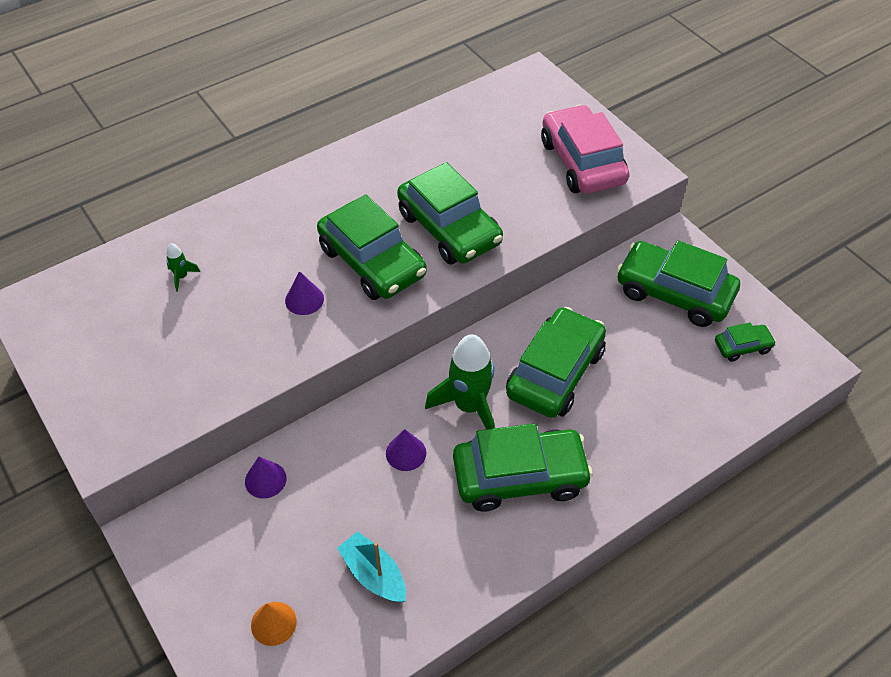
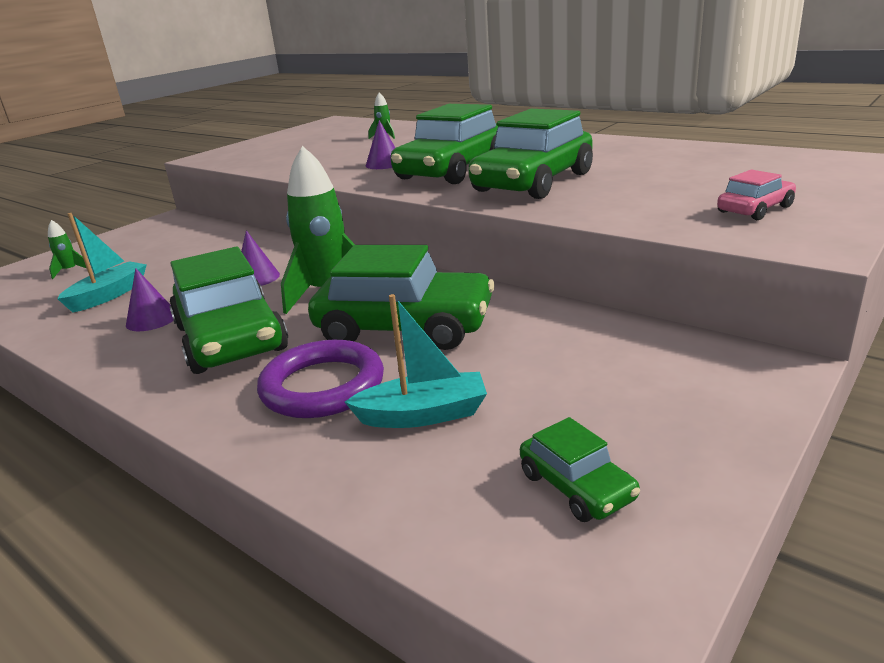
camera: 75 degrees right, 25 degrees down
(265, 479) = (219, 237): purple cone -> purple cone (152, 319)
(273, 623) = (70, 271): orange cone -> green rocket
(582, 162) = (755, 209): pink car -> pink car, size x0.47
(614, 429) = (322, 386): none -> purple ring
(665, 387) = (423, 415): none -> turquoise boat
(674, 293) = (640, 387): green car -> none

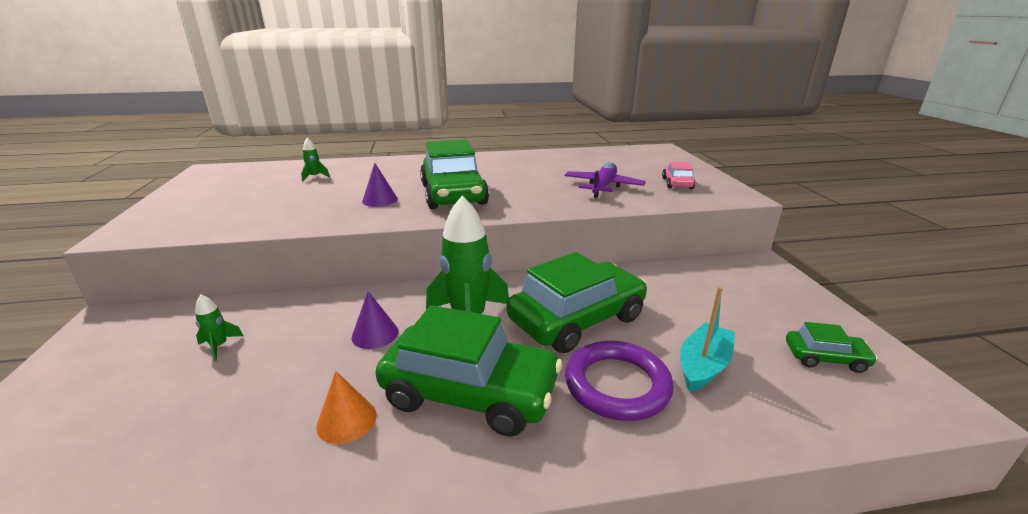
camera: 50 degrees left, 0 degrees up
(70, 271) = (75, 433): green rocket -> green rocket (219, 346)
(109, 295) = (223, 427): turquoise boat -> none
(152, 319) = (347, 420): purple cone -> orange cone
(533, 182) = (533, 192): green car -> none
(630, 193) = (603, 187): none -> purple plane

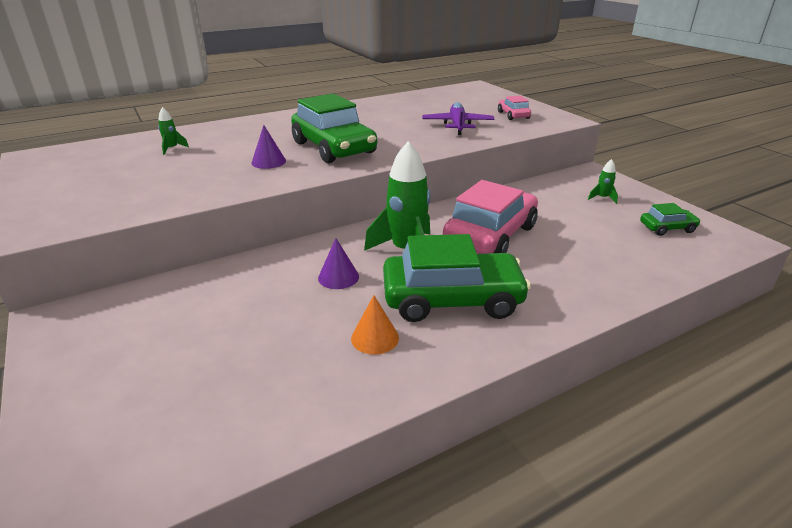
camera: 20 degrees left, 5 degrees up
(219, 346) = (203, 315): green rocket -> green rocket (602, 198)
(577, 319) = (490, 235): green car -> pink car
(617, 385) = (550, 272): purple ring -> none
(703, 366) = (597, 248): turquoise boat -> none

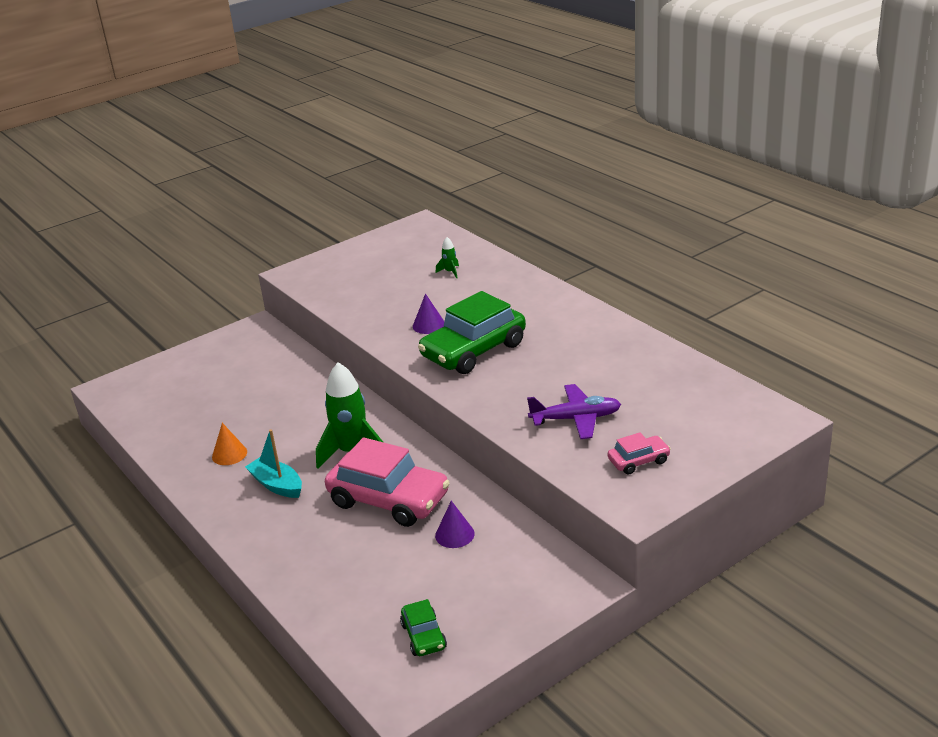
camera: 85 degrees right, 0 degrees up
(338, 277) = (308, 424): purple cone -> purple cone (454, 534)
(452, 299) = (277, 485): green car -> turquoise boat
(602, 198) = (499, 587): green rocket -> none

